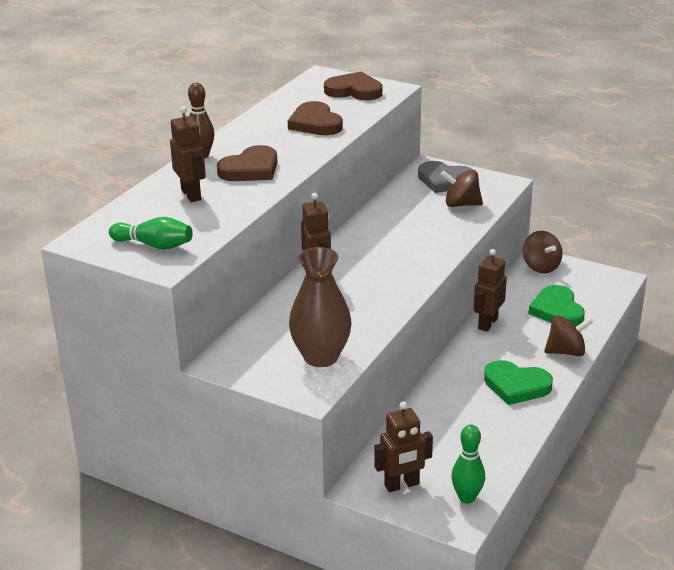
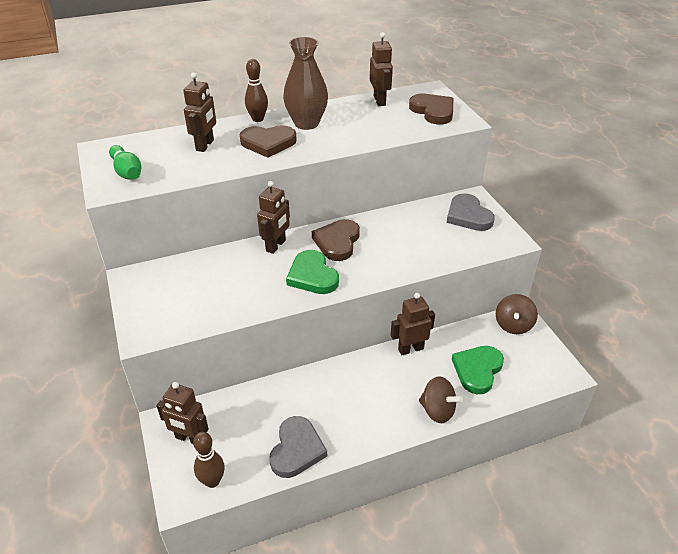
camera: 40 degrees right, 10 degrees up
(291, 99) = (379, 101): none -> brown robot
(315, 123) = (365, 126): brown heart -> brown heart (337, 242)
(321, 357) = (187, 311): brown vase -> brown vase (306, 123)
(461, 204) = (452, 242): brown spinning top -> none
(467, 497) = (212, 481): green bowling pin -> brown bowling pin
(500, 437) = (296, 449): none -> grey heart
(516, 385) = (363, 414): green heart -> green heart (312, 276)

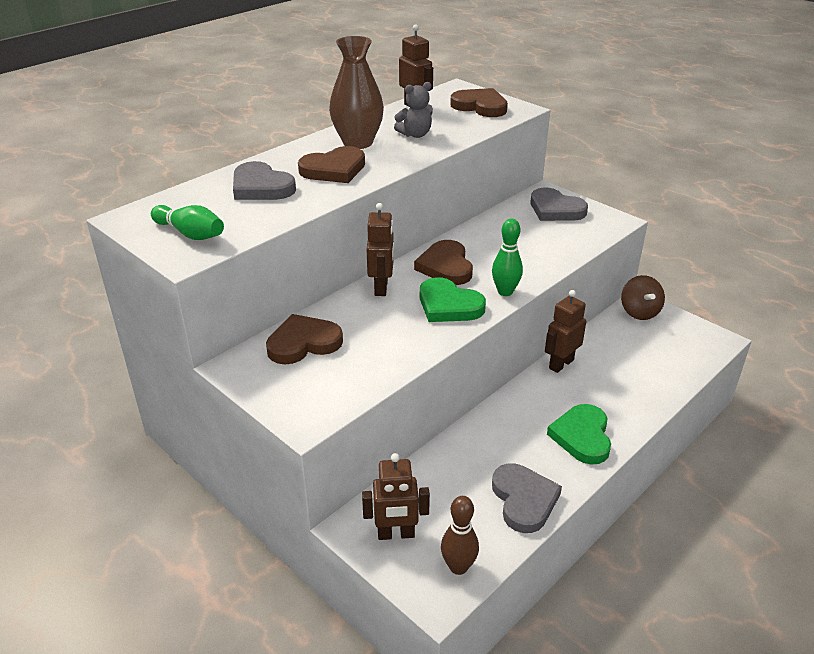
camera: 25 degrees left, 5 degrees down
(187, 274) = (303, 343): none -> brown heart
(205, 145) = (261, 187): brown robot -> grey heart
(258, 119) = (297, 149): brown bowling pin -> none
(356, 126) = (415, 134): none -> grey teddy bear
(365, 277) = (505, 292): none -> green bowling pin
(437, 410) = (632, 412): brown spinning top -> none
(477, 370) = (639, 363): green heart -> green heart (582, 436)

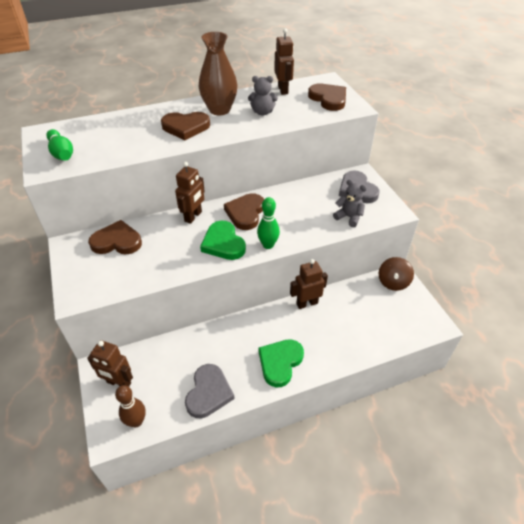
camera: 25 degrees right, 10 degrees up
(261, 187) = (131, 129): grey heart -> none
(572, 239) = (349, 217): none -> grey teddy bear

